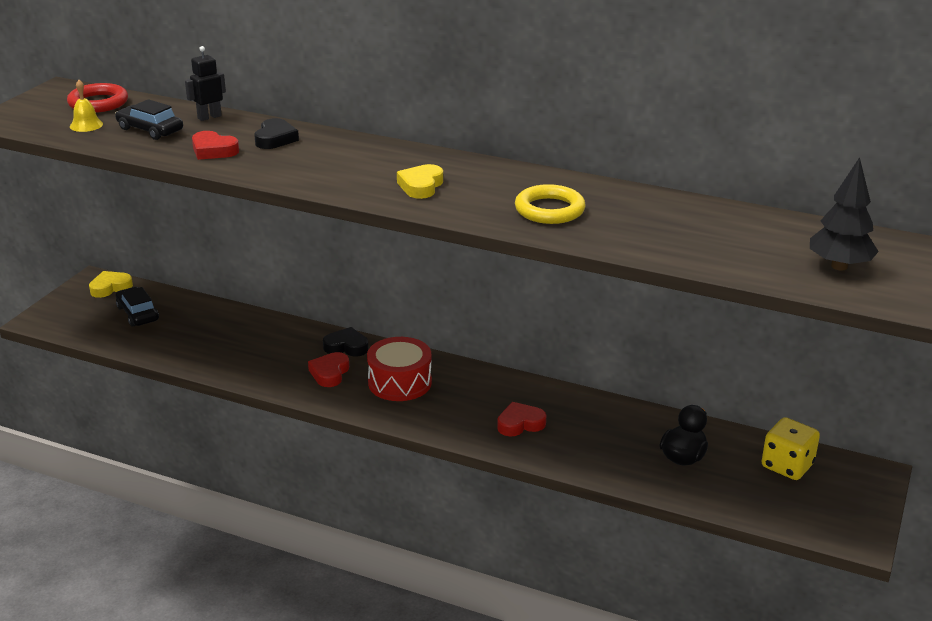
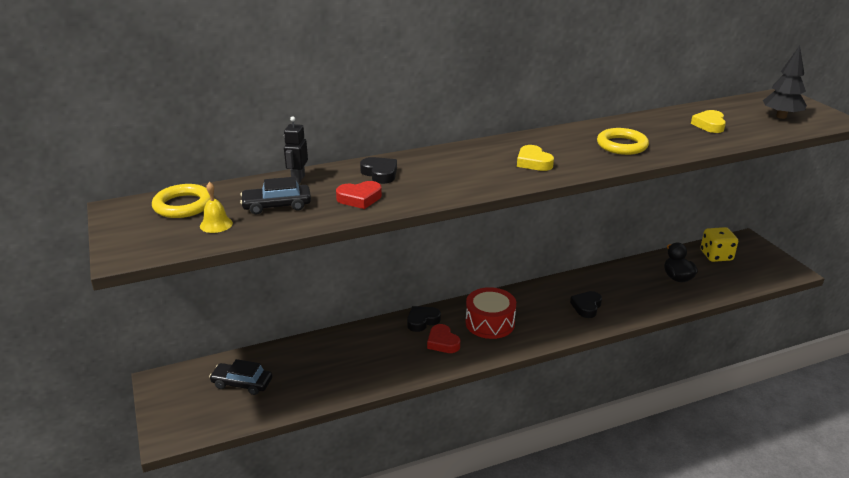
camera: 45 degrees left, 0 degrees up
(98, 103) = (183, 205): red ring -> yellow ring
(110, 287) = (184, 378): yellow heart -> yellow heart (709, 125)
(520, 424) = (586, 307): red heart -> black heart

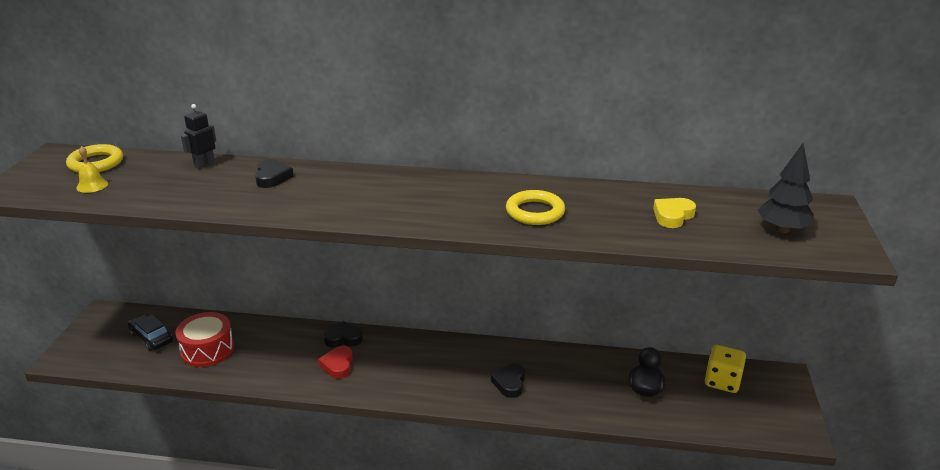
camera: 30 degrees right, 0 degrees up
(277, 205) = (154, 183): black car -> none
(359, 198) = (221, 195): red heart -> none
(490, 323) = (399, 363): red drum -> red drum (207, 350)
(533, 162) = (418, 205): yellow heart -> none
(586, 307) = (509, 383): black heart -> black heart turned 45 degrees counterclockwise

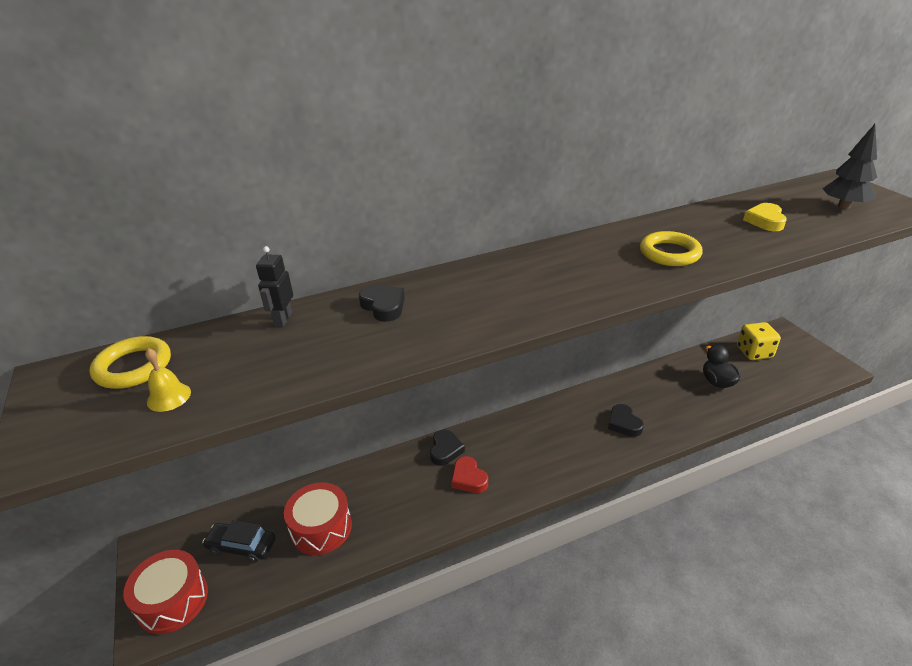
camera: 30 degrees left, 5 degrees up
(86, 349) = (172, 600): none -> red drum
(343, 338) = (445, 450): black heart -> black heart turned 135 degrees clockwise

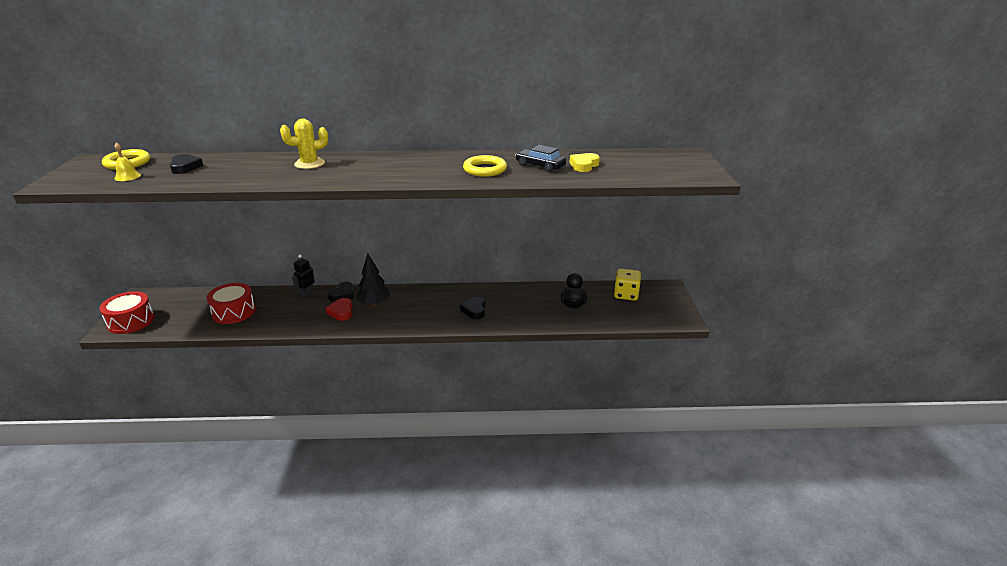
camera: 20 degrees right, 5 degrees down
(242, 546) = (185, 308): black car -> black car (540, 166)
(283, 319) = (220, 158): black robot -> black robot (307, 294)
(383, 306) = (277, 163): black heart -> black heart (185, 167)
(432, 297) = (309, 164): none -> yellow cactus
(844, 206) = (660, 167): black tree -> black tree (374, 304)

